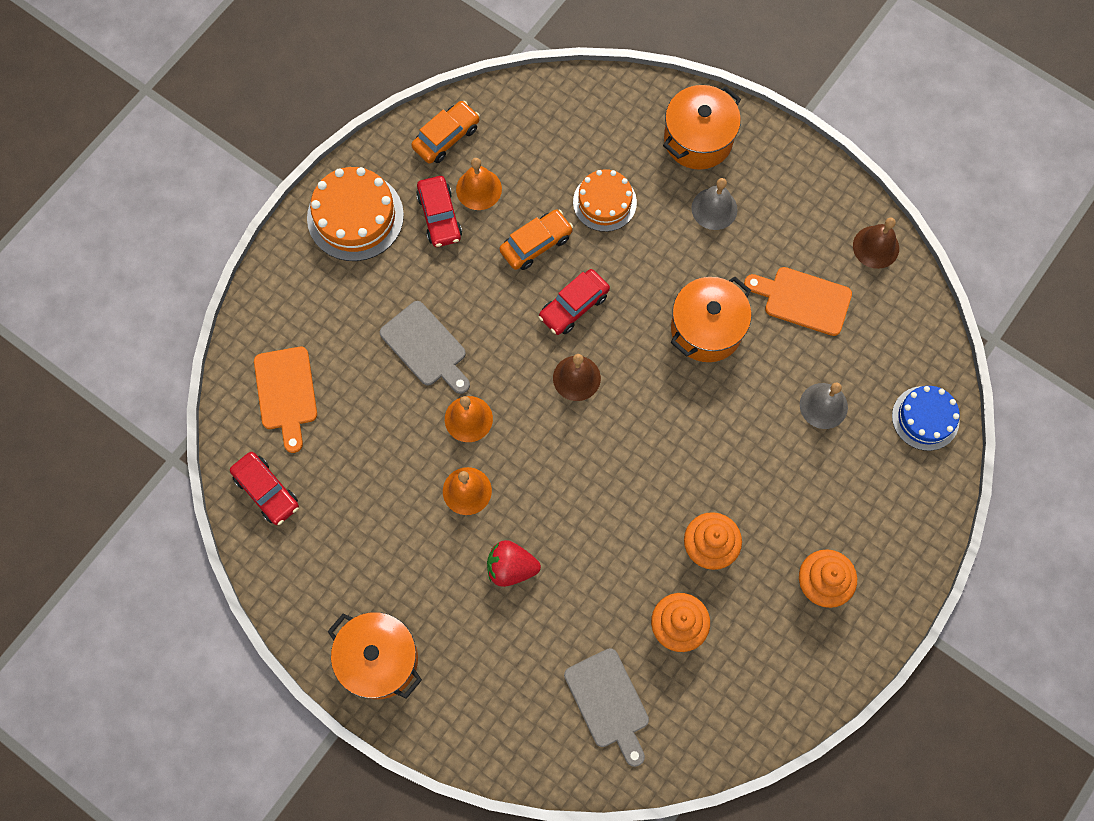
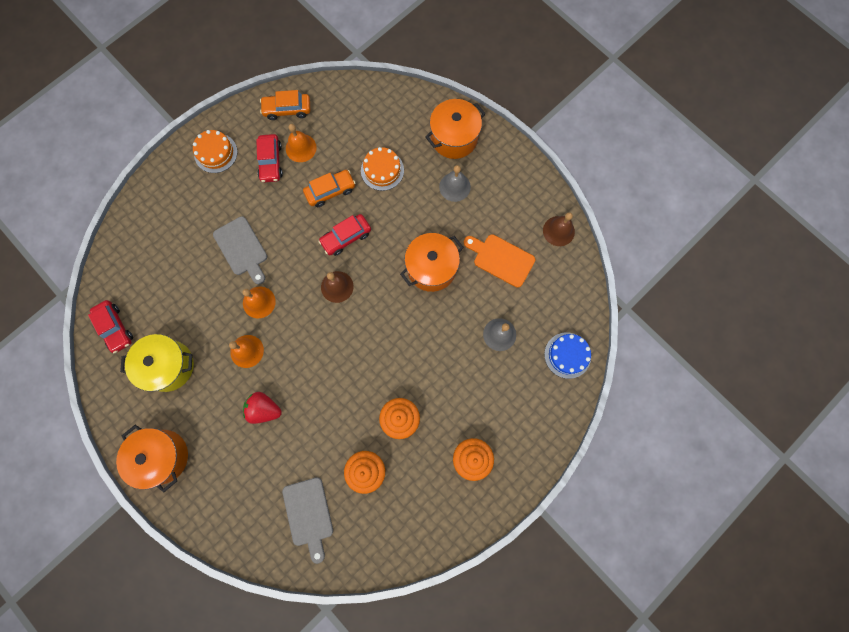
camera: 10 degrees right, 5 degrees up
(286, 393) = (143, 264): orange cutting board -> none
(355, 216) = (215, 153): orange cake -> orange cake, size x0.66
(358, 531) = (169, 366): none -> yellow pot
(446, 137) = (287, 110): orange car -> orange car turned 150 degrees counterclockwise

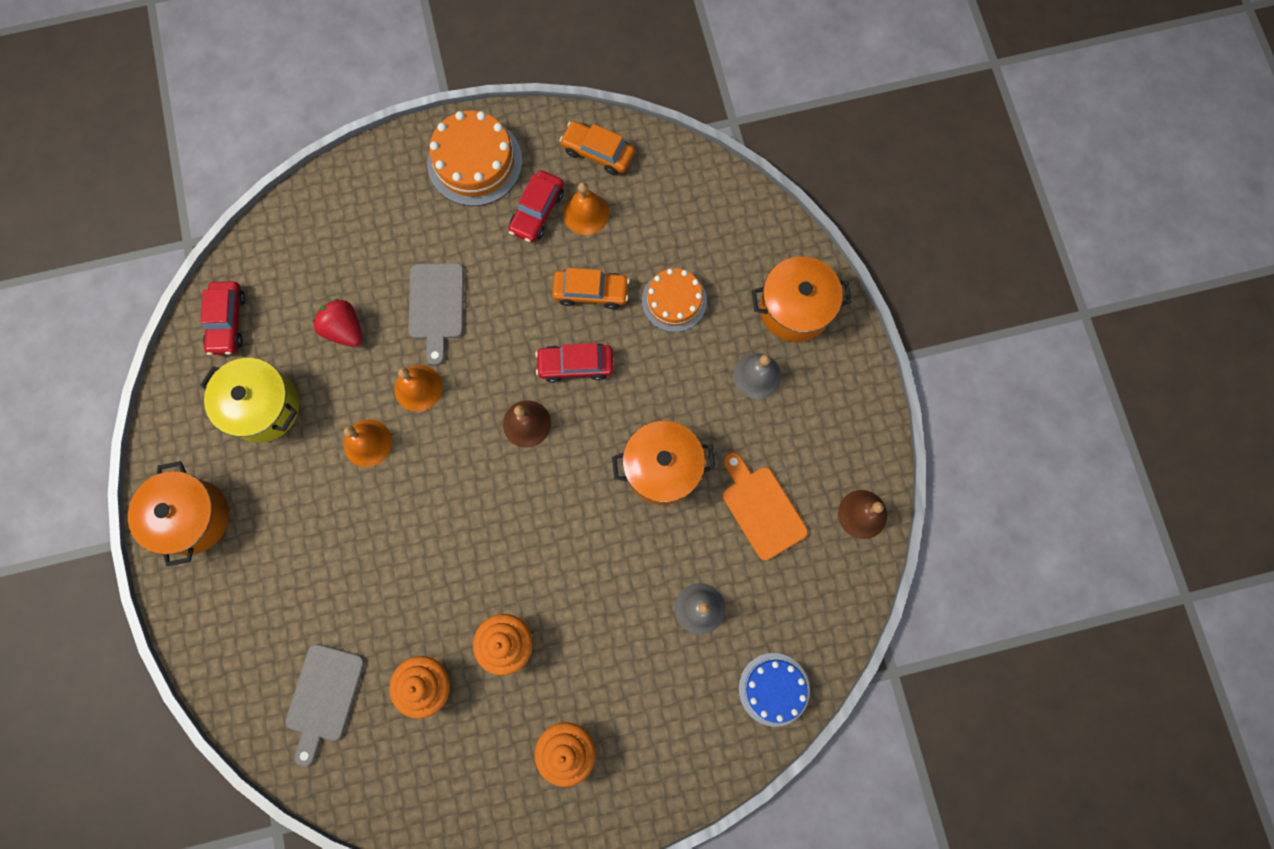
camera: 30 degrees right, 0 degrees up
(215, 153) = (475, 162): orange cake -> orange cake, size x1.51
(264, 409) = (346, 530): red strawberry -> red strawberry (344, 329)

